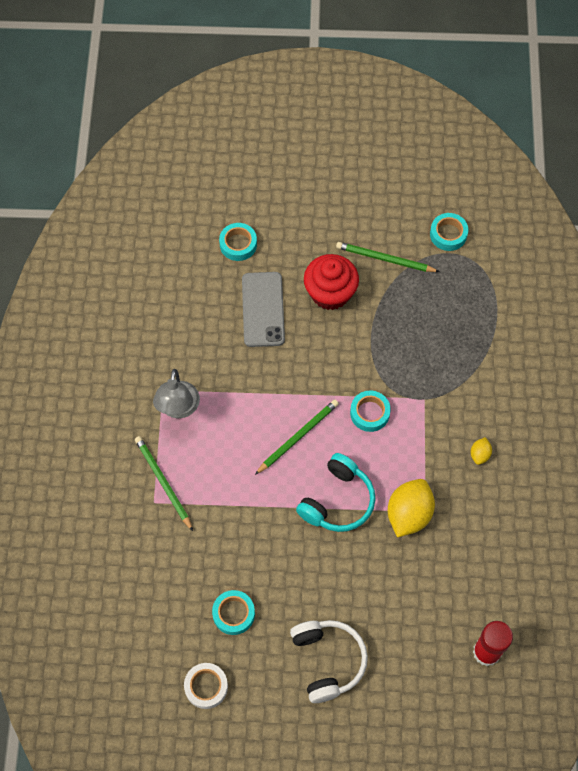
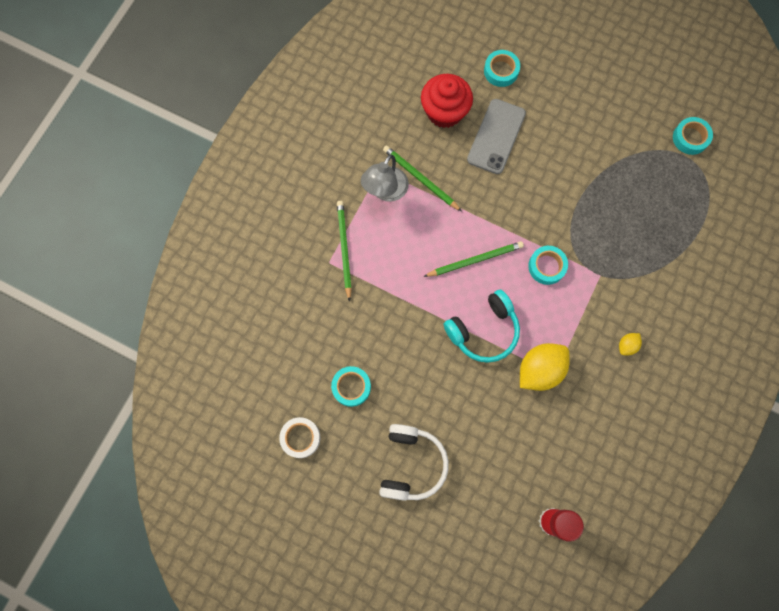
camera: 25 degrees right, 10 degrees up
(330, 293) = (561, 146): red cupcake -> red cupcake (444, 112)
(385, 259) = (623, 136): green pencil -> green pencil (420, 179)

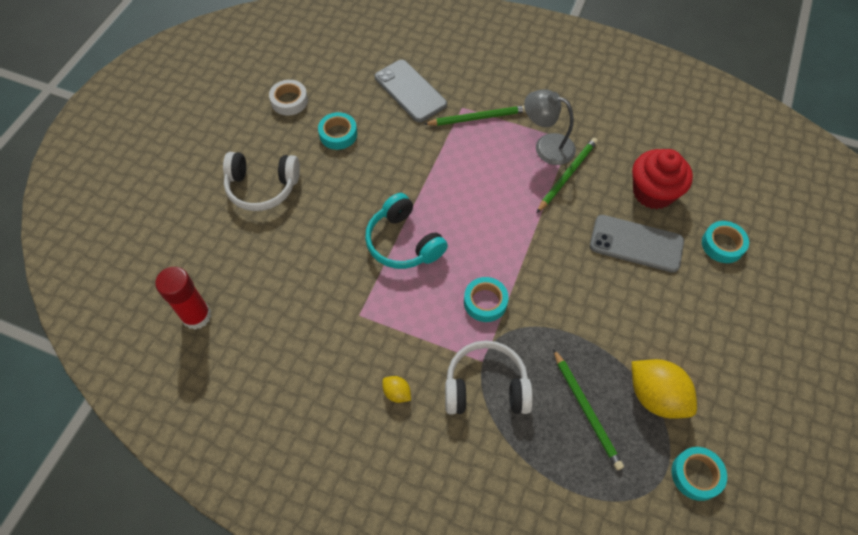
camera: 85 degrees right, 15 degrees down
(301, 311) = (410, 91): none -> grey phone
(475, 260) = (483, 230): green pencil -> green pencil (586, 410)
(539, 370) = (362, 299): yellow lemon -> yellow lemon (655, 396)
(622, 275) = (486, 387): none -> white headphones

